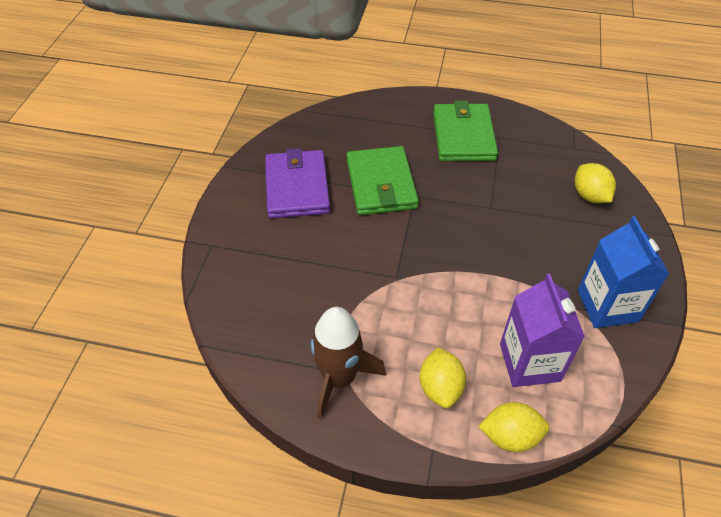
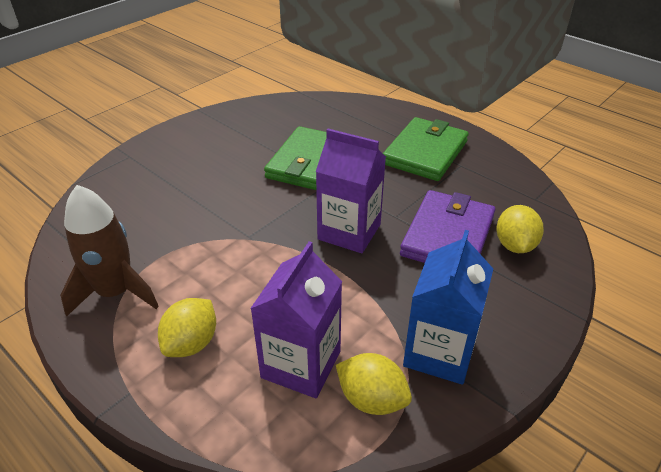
camera: 30 degrees right, 10 degrees down
(297, 187) = (236, 141): purple wallet -> purple wallet (447, 235)
(469, 237) = (349, 232): none -> purple carton
(510, 436) = (212, 422): yellow lemon -> yellow lemon (372, 399)

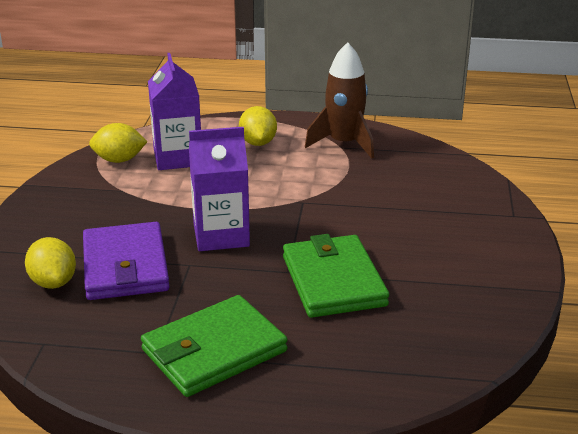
camera: 145 degrees right, 10 degrees down
(425, 152) = (214, 351): green wallet -> green wallet turned 60 degrees clockwise
(439, 352) = (87, 192): blue carton -> none

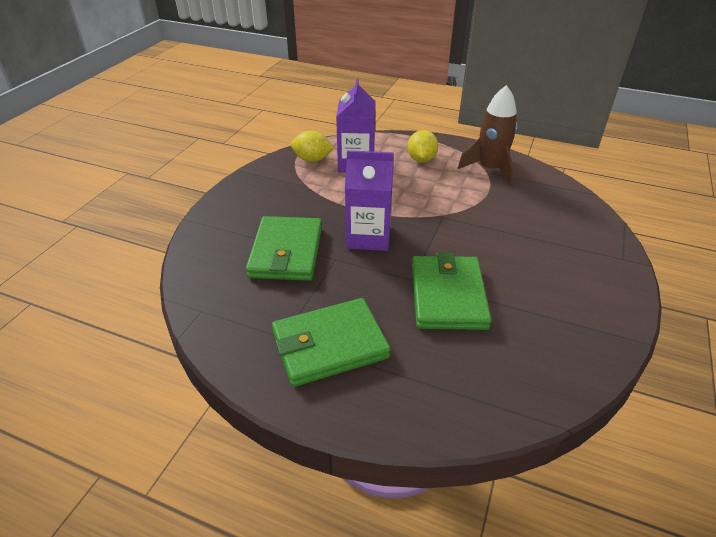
camera: 15 degrees right, 10 degrees up
(53, 282) = (228, 257): yellow lemon -> none
(125, 266) = (286, 252): purple wallet -> green wallet

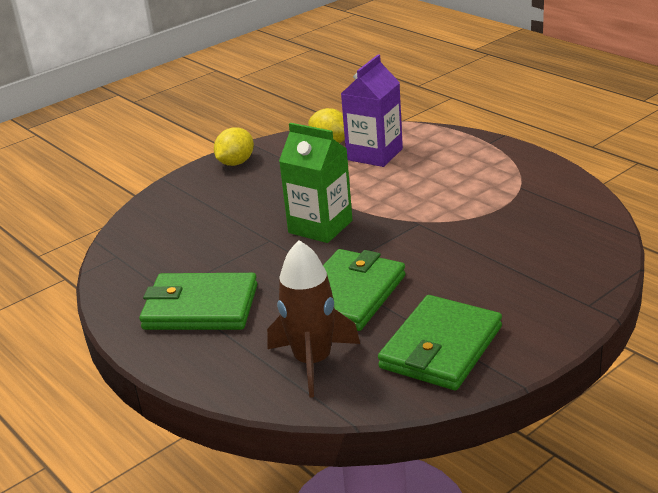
camera: 30 degrees right, 10 degrees down
(286, 252) = (228, 224): green wallet -> green wallet (441, 347)
(368, 237) = (320, 227): purple carton -> green carton
(421, 159) = (454, 161): yellow lemon -> yellow lemon (236, 163)
(490, 169) = (527, 185): brown rocket -> brown rocket (312, 361)

